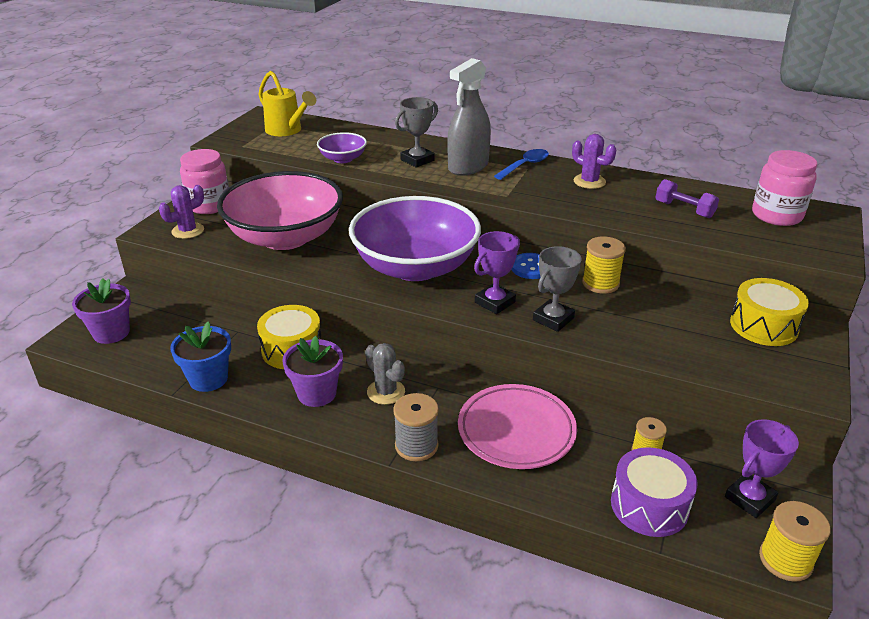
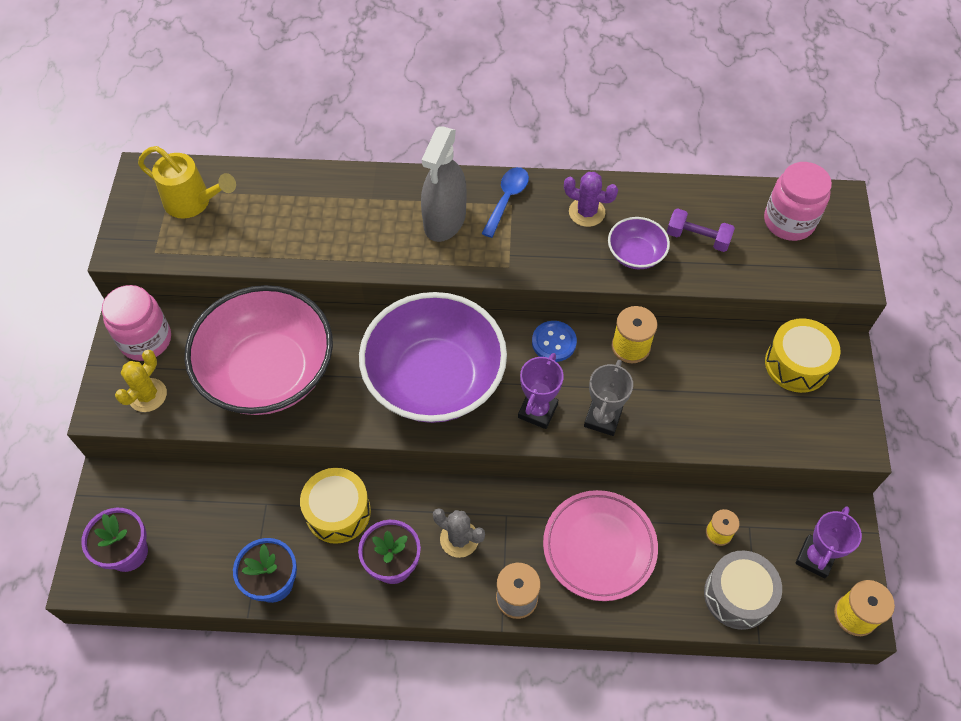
camera: 20 degrees left, 25 degrees up
(188, 231) = (147, 395): purple cactus -> yellow cactus
(343, 159) = (293, 245): purple bowl -> purple bowl (635, 254)
(417, 160) = (381, 223): grey trophy -> none
(649, 505) = (738, 595): purple drum -> grey drum

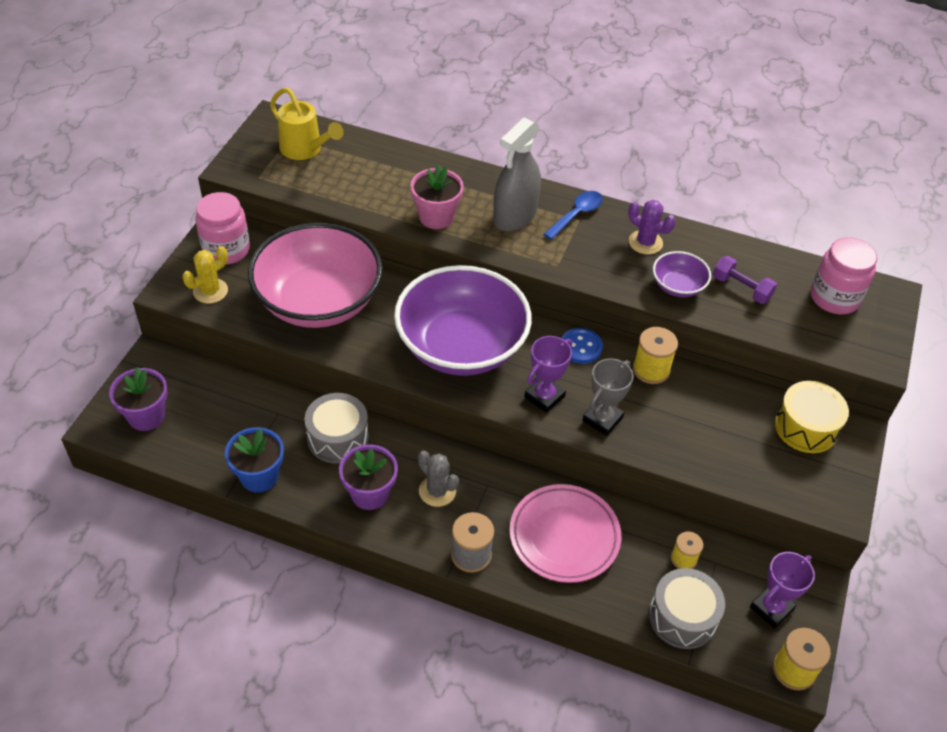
camera: 15 degrees right, 10 degrees down
(338, 512) = (338, 438): yellow drum -> grey drum
(363, 245) = (436, 217): none -> pink flower pot

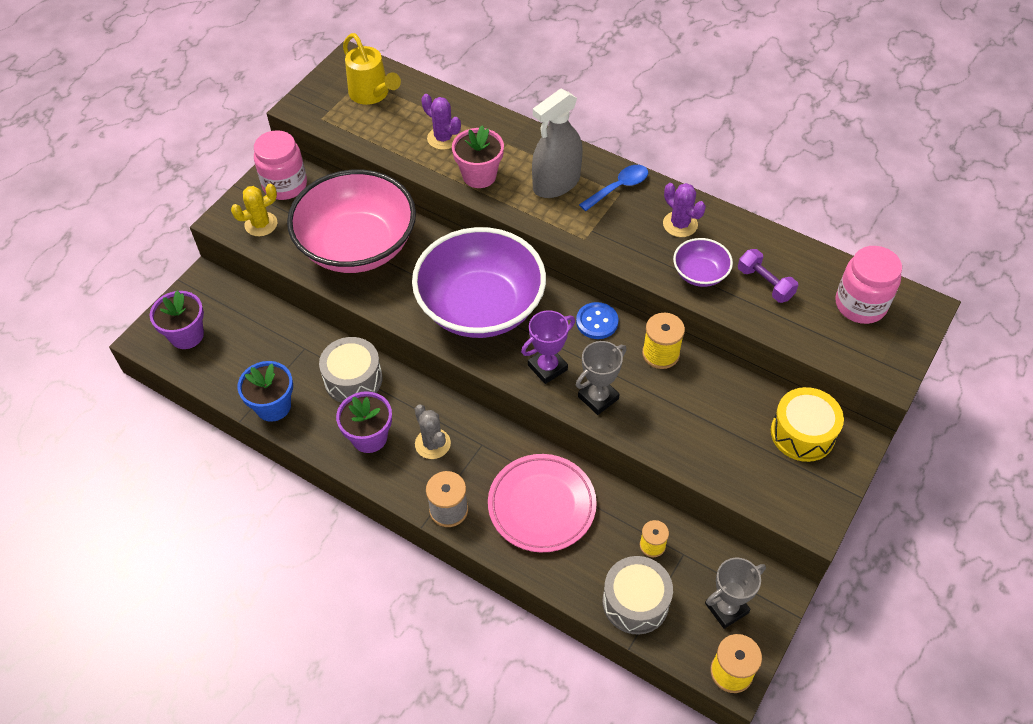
camera: 15 degrees right, 5 degrees up
(390, 185) = (443, 138): none -> purple cactus
(771, 608) = (726, 608): purple trophy -> grey trophy

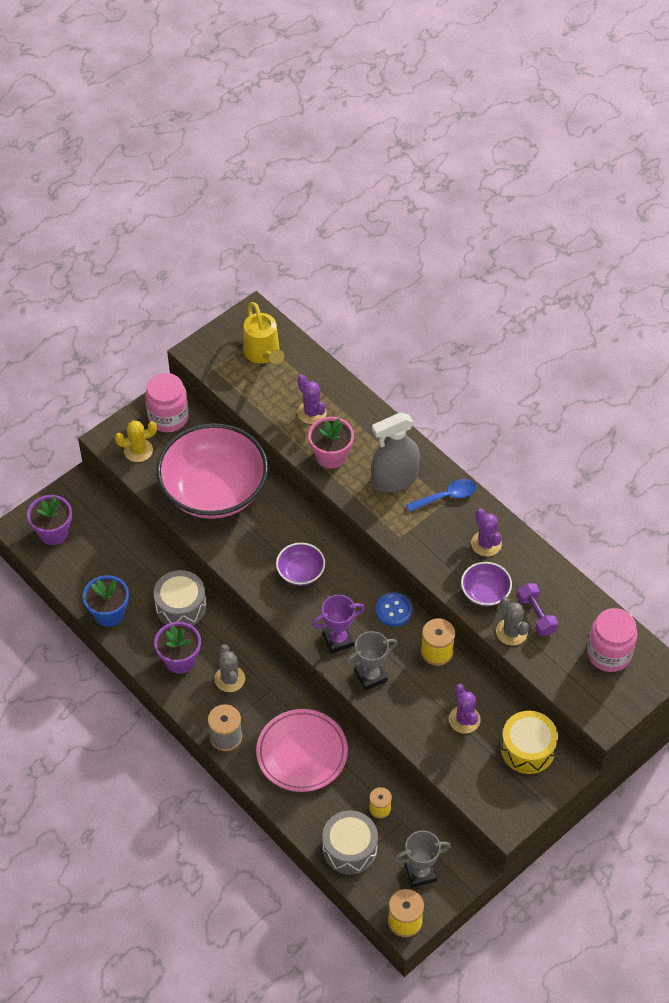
camera: 15 degrees right, 0 degrees up
(480, 307) = (300, 572): purple bowl -> purple bowl, size x0.43
(720, 419) = (464, 719): none -> purple cactus
(746, 307) = (511, 632): none -> grey cactus

